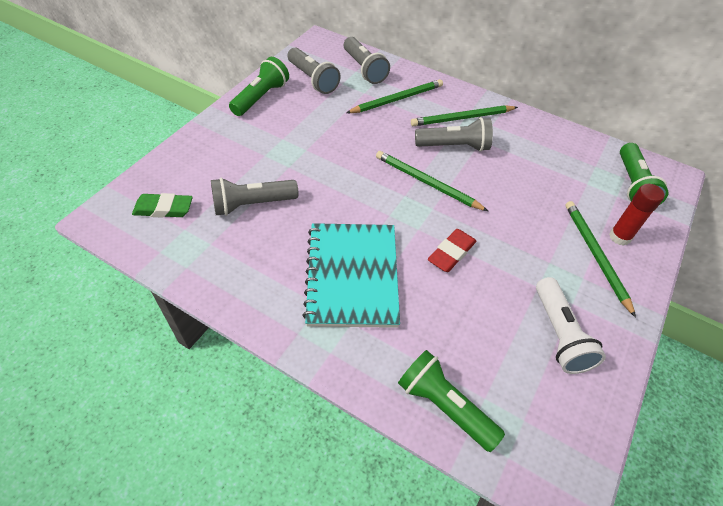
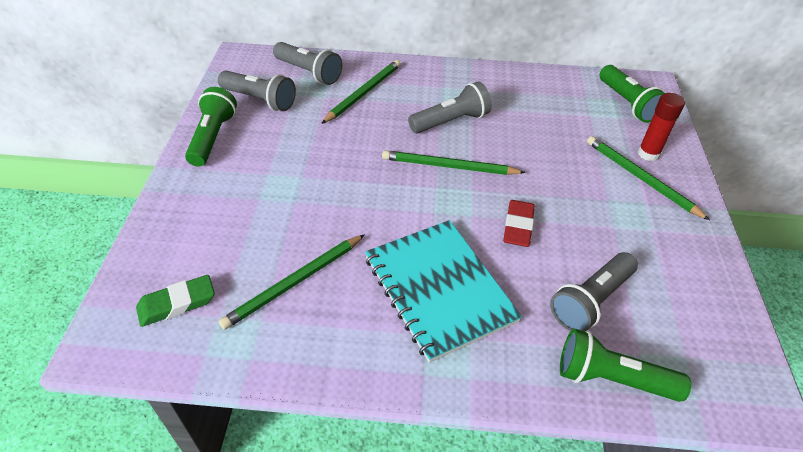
camera: 25 degrees left, 5 degrees down
(252, 204) = (281, 257): grey flashlight -> grey flashlight (590, 301)
(462, 118) = (440, 91): green pencil -> green pencil (295, 282)
(559, 334) = (660, 263): white flashlight -> none

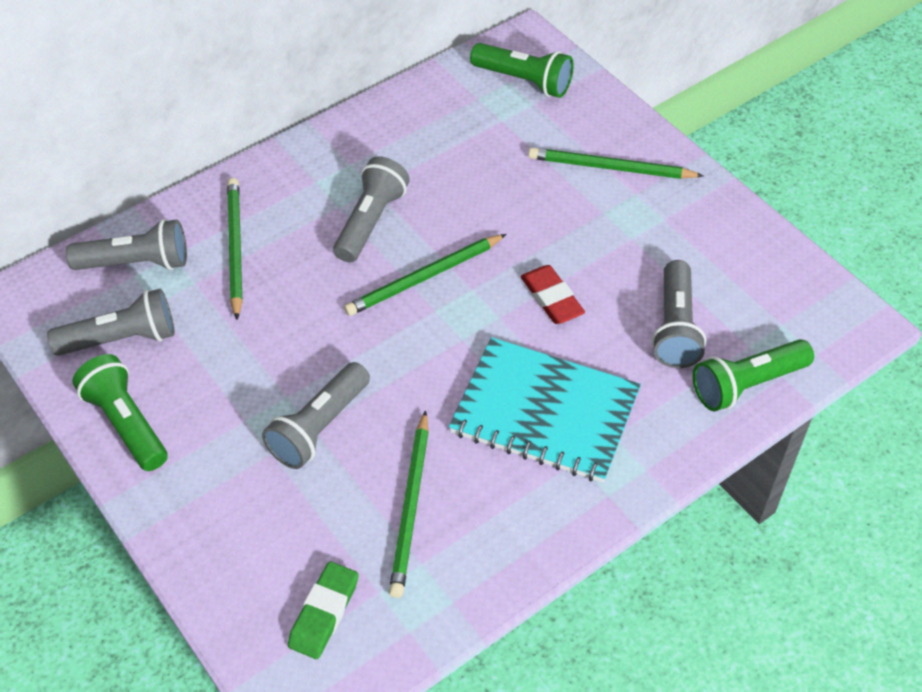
camera: 40 degrees left, 5 degrees up
(299, 203) = (319, 427): none -> grey flashlight
(648, 154) = (594, 133): red glue stick -> none

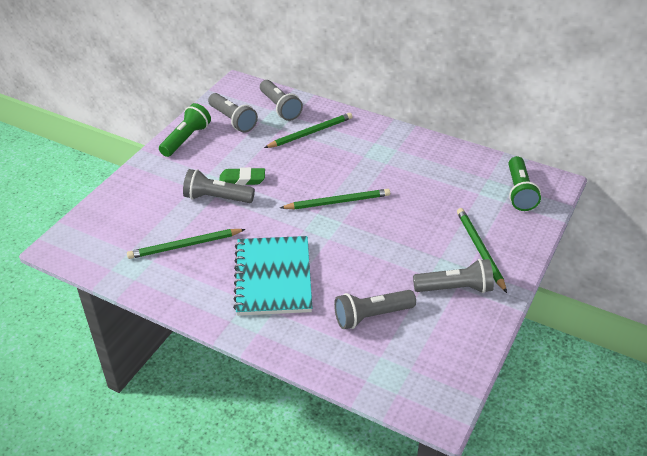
camera: 65 degrees right, 10 degrees down
(324, 613) = (110, 236): green eraser -> green eraser (242, 180)
(371, 221) = (362, 170): grey flashlight -> grey flashlight (455, 288)
(425, 277) = (337, 202): green pencil -> green pencil turned 135 degrees clockwise
(551, 298) = (357, 255): red eraser -> none
(747, 384) = (348, 363): green flashlight -> none

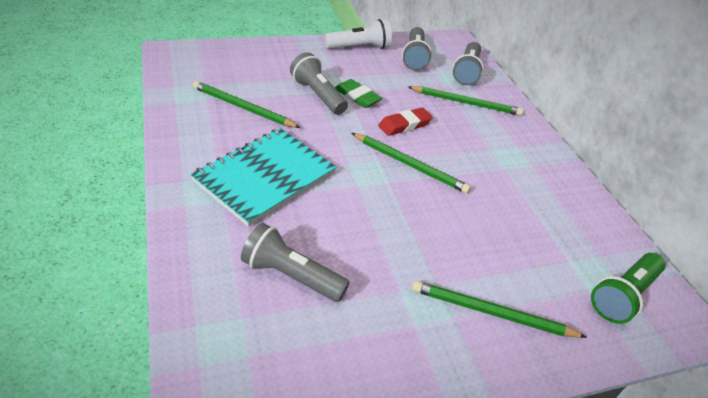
camera: 40 degrees right, 0 degrees up
(186, 139) = (359, 47): green flashlight -> white flashlight
(298, 177) = (404, 125): none -> red eraser
(455, 288) = (410, 325): grey flashlight -> none
(480, 250) = (492, 313): green pencil -> green pencil turned 105 degrees counterclockwise

